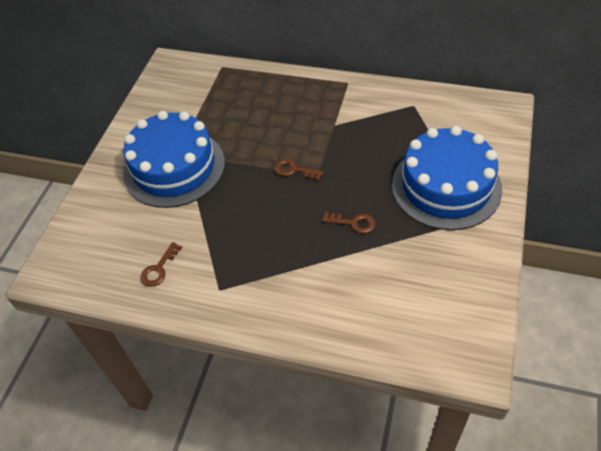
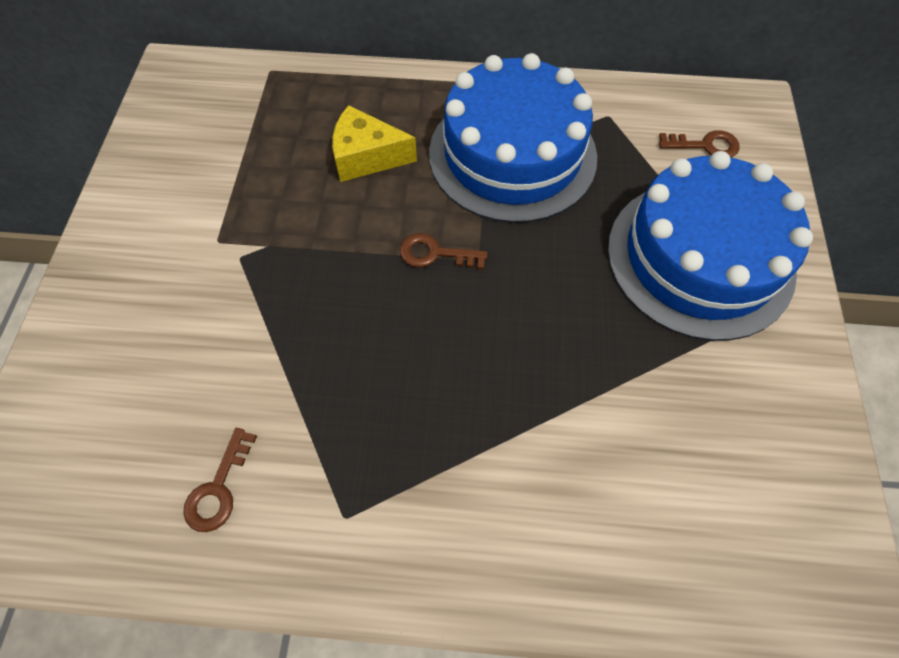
camera: 15 degrees left, 10 degrees up
(174, 167) = (215, 271): blue cake -> blue cake (512, 155)
(267, 117) = (366, 157): none -> yellow cheese
(353, 223) = (562, 346): brown key -> brown key (705, 145)

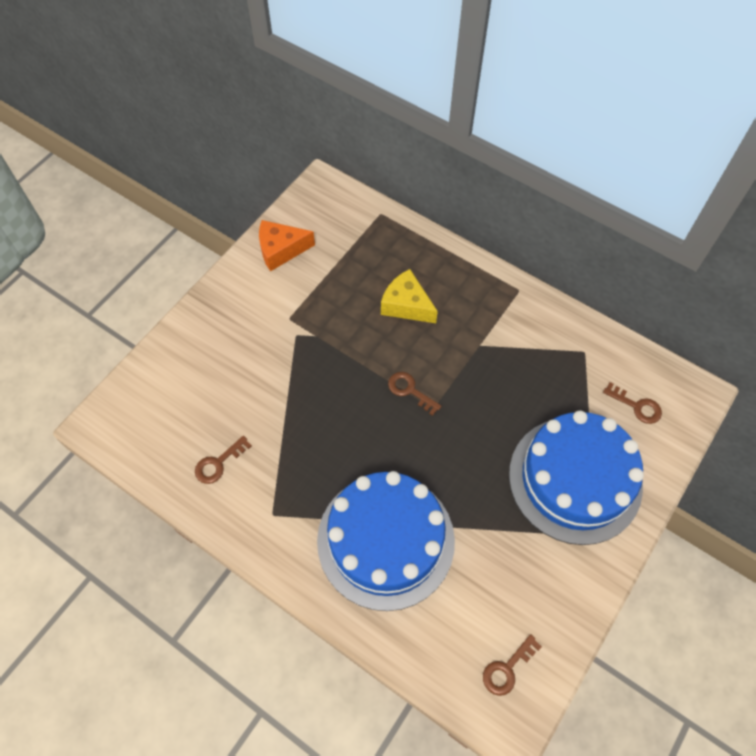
camera: 30 degrees right, 0 degrees up
(158, 164) = (281, 250): none -> orange cheese
(512, 155) = (500, 348): blue cake -> blue cake (385, 540)
(794, 542) = (507, 669): none -> brown key

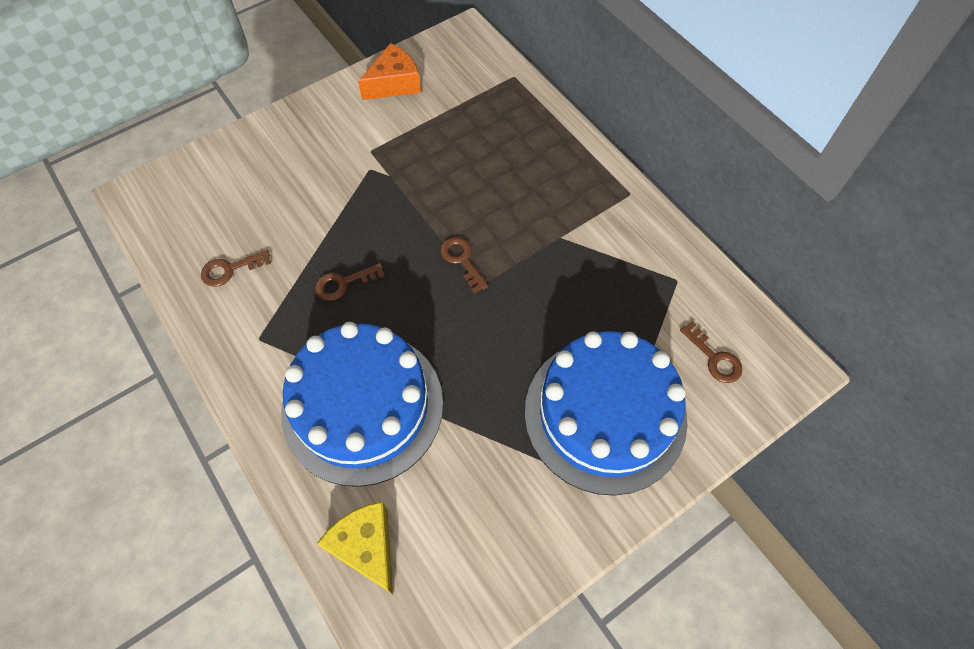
camera: 20 degrees right, 0 degrees up
(281, 250) = (394, 83): orange cheese -> orange cheese turned 135 degrees clockwise
(406, 305) = (499, 173): yellow cheese -> yellow cheese (366, 547)
(507, 669) = (431, 597): brown key -> brown key (344, 283)

